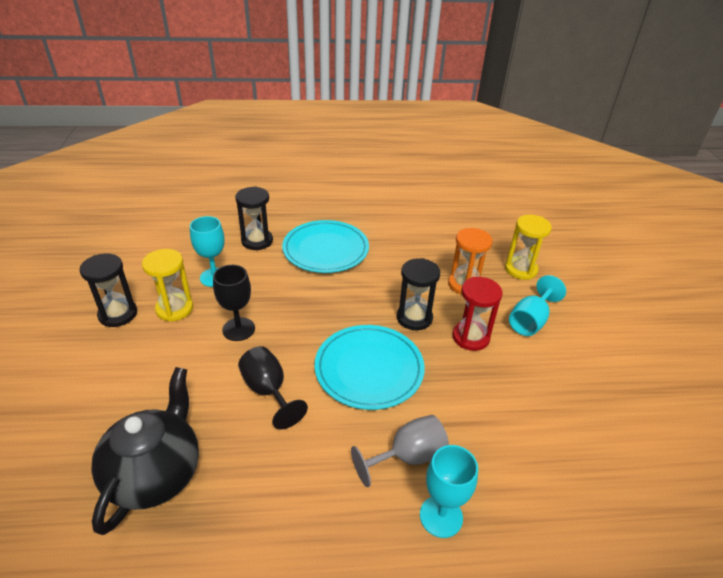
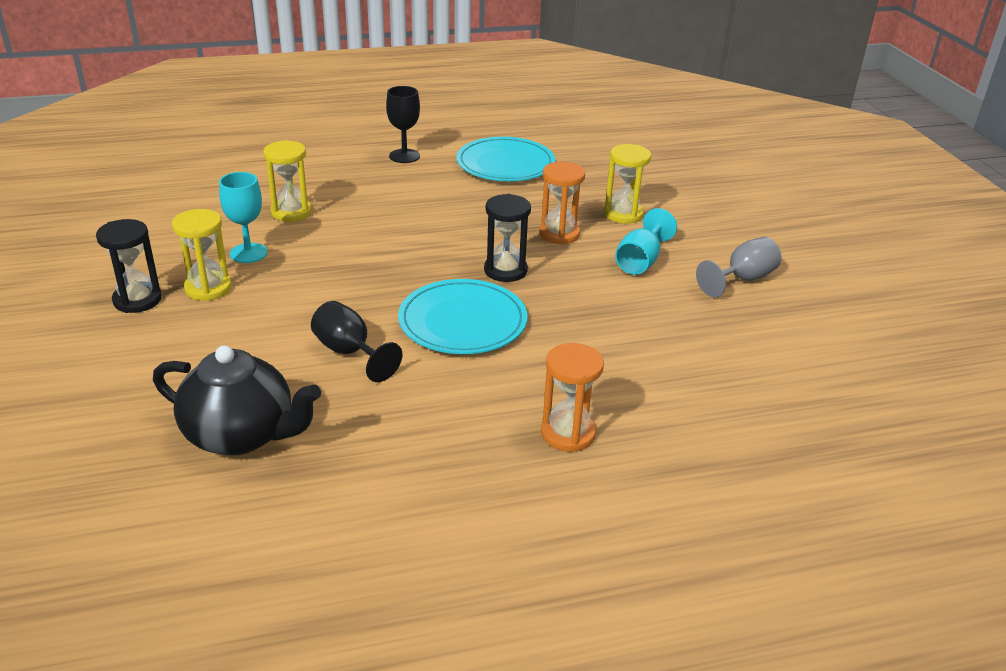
camera: 10 degrees left, 5 degrees down
(156, 473) = (241, 435): black teapot -> black teapot turned 105 degrees clockwise
(238, 329) = (296, 300): black goblet -> black goblet (404, 156)
(257, 241) = (291, 212): black hourglass -> yellow hourglass
(325, 249) = (381, 214): turquoise plate -> turquoise plate (505, 164)
(408, 456) = (523, 391): grey goblet -> grey goblet (743, 279)
(441, 516) = (568, 433): turquoise goblet -> orange hourglass
(470, 337) = (574, 282): red hourglass -> none

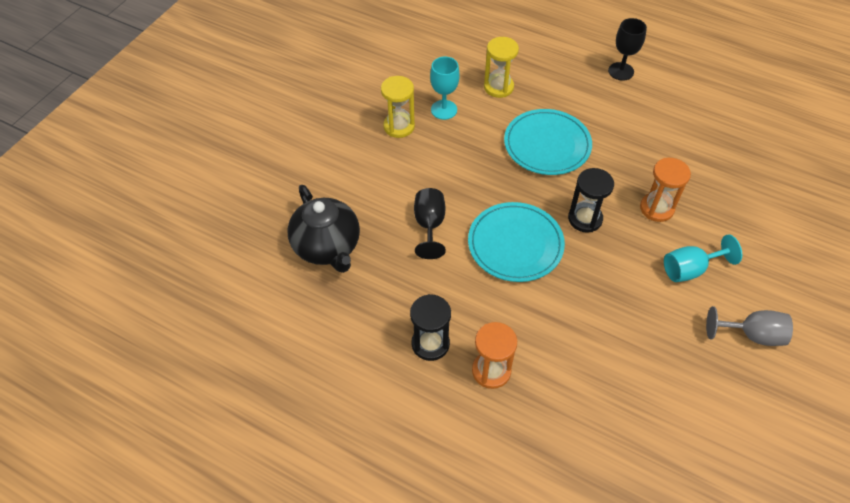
camera: 45 degrees right, 20 degrees up
(137, 300) = (357, 114): black hourglass -> black hourglass (430, 344)
(505, 164) = (688, 118): turquoise plate -> turquoise plate (547, 145)
(623, 214) = (727, 218): yellow hourglass -> none

